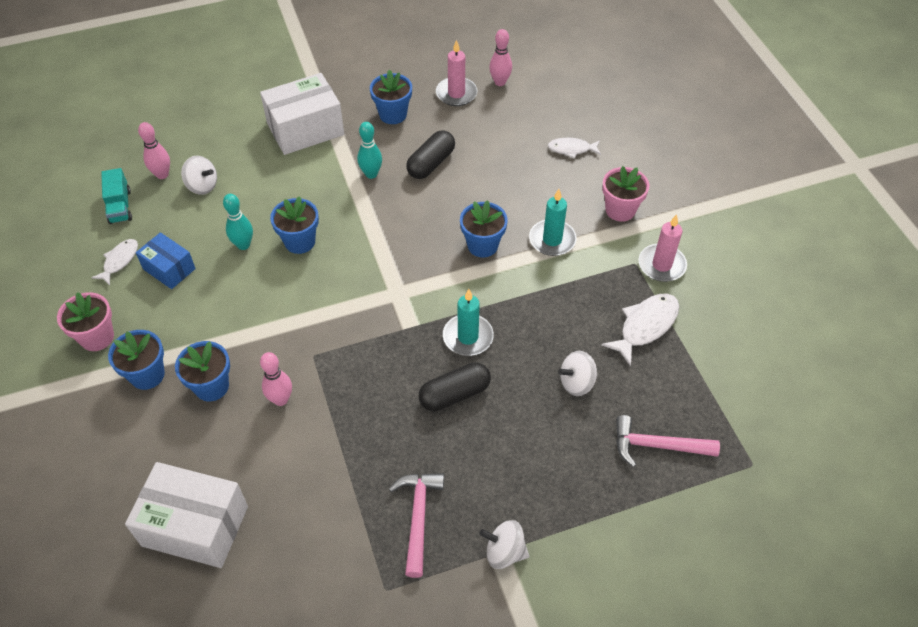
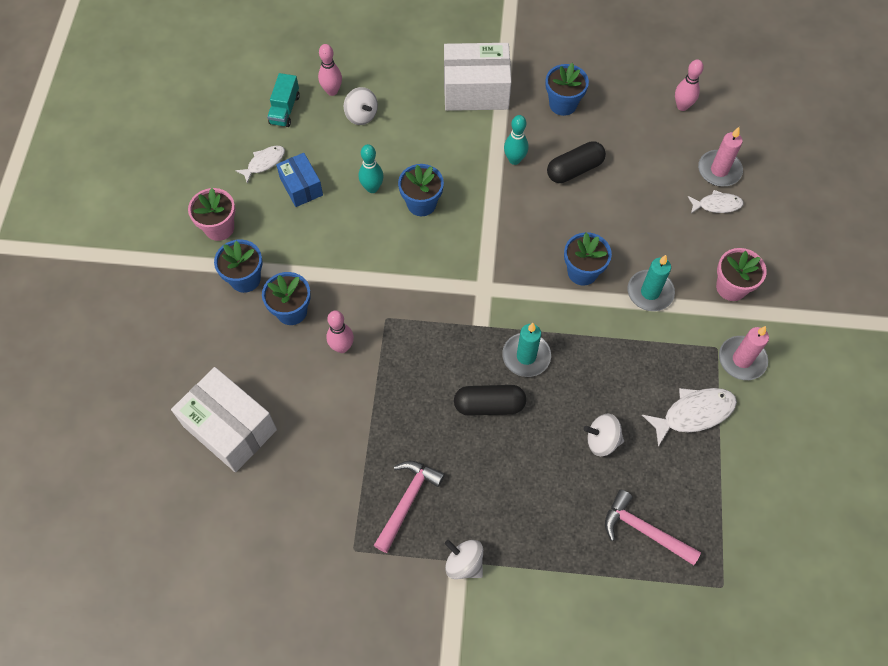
camera: 25 degrees right, 10 degrees up
(456, 94) = (633, 103): pink candle -> pink candle (719, 170)
(572, 149) = (717, 205): white fish -> white fish turned 150 degrees clockwise

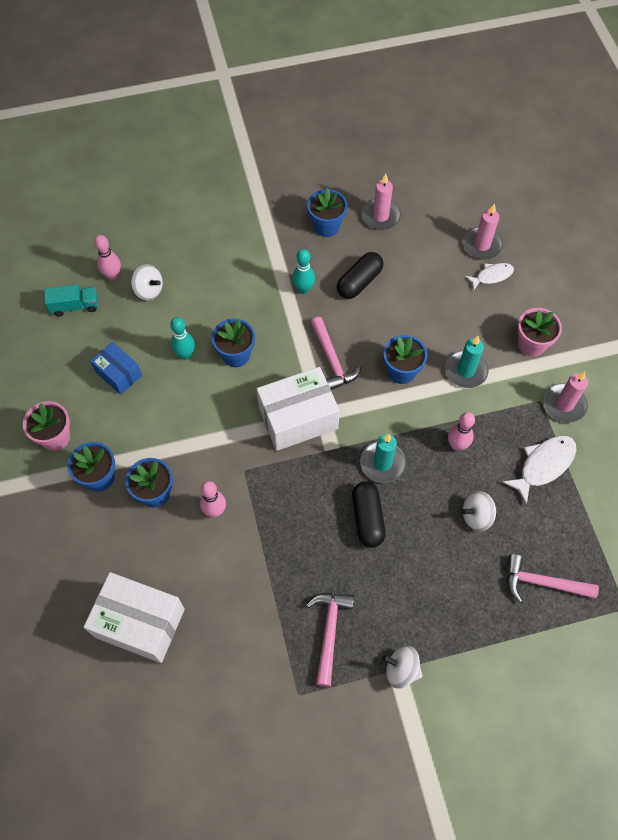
camera: 20 degrees left, 0 degrees up
(264, 163) = (74, 362): white fish -> none
(285, 109) = (75, 306): turquoise truck -> turquoise truck turned 90 degrees counterclockwise
(476, 90) = (244, 236): white box -> white box (298, 418)
(489, 405) = (367, 518): black capsule -> black capsule turned 75 degrees counterclockwise
(516, 239) = (332, 360): none -> pink hammer
(623, 110) = (380, 216): none -> pink candle
(682, 106) = (429, 198): pink bowling pin -> pink bowling pin (457, 445)

